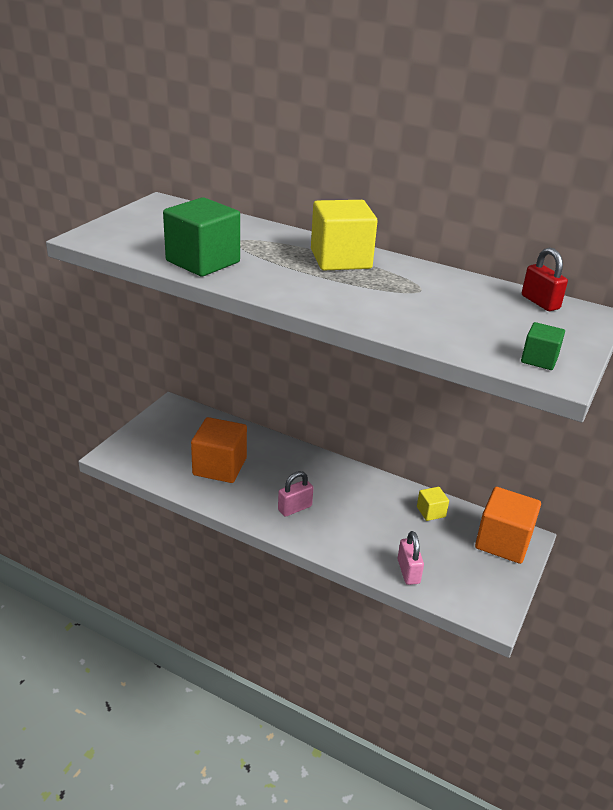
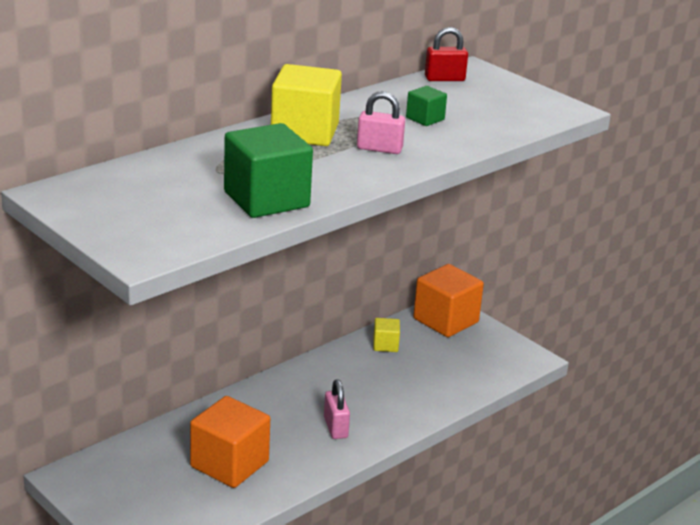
camera: 70 degrees left, 5 degrees down
(408, 571) = (462, 385): pink padlock -> pink padlock (379, 149)
(539, 359) = (542, 108): green cube -> green cube (425, 119)

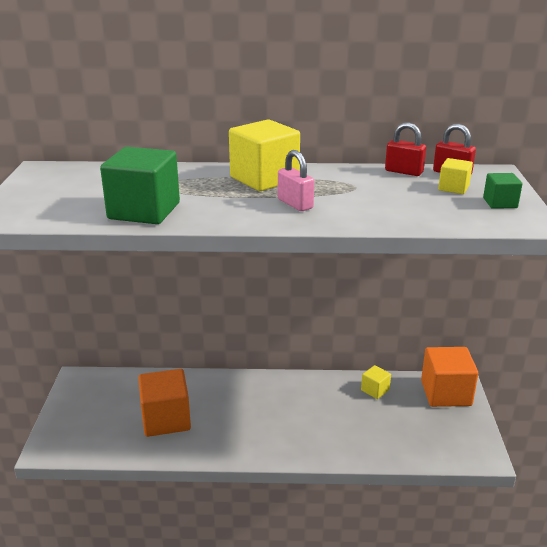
camera: 45 degrees right, 0 degrees up
(335, 427) = (262, 431): pink padlock -> none
(405, 88) = (404, 171): none -> red padlock
(425, 119) = (376, 195): green cube -> green cube (500, 203)
(470, 93) = (453, 188): none -> yellow cube

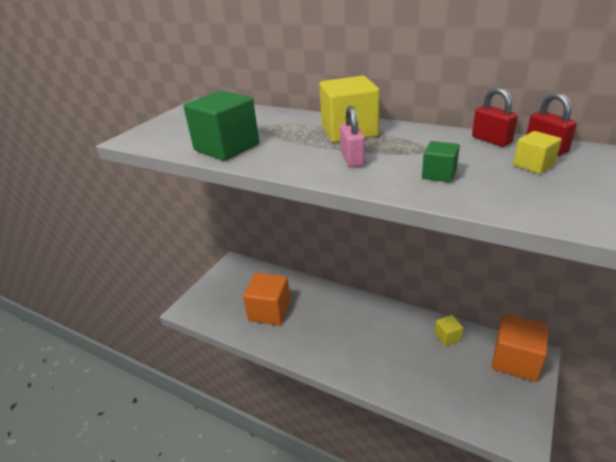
camera: 30 degrees right, 5 degrees up
(500, 203) = (578, 191): green cube -> green cube (439, 174)

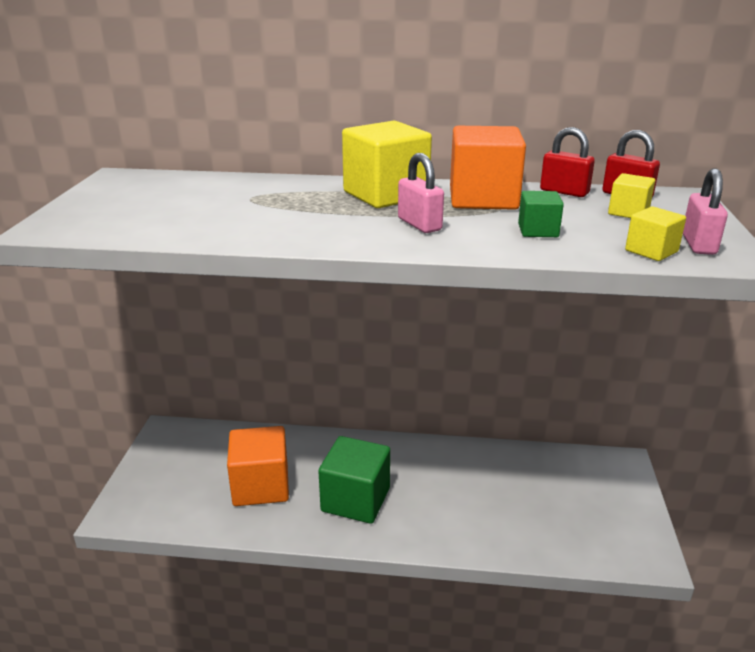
camera: 25 degrees left, 5 degrees down
(227, 147) = (227, 226): green cube -> green cube (355, 500)
(447, 336) = (518, 464): yellow cube -> yellow cube (651, 251)
(515, 360) = (606, 473): orange cube -> orange cube (483, 198)
(575, 205) = (698, 244): none -> pink padlock

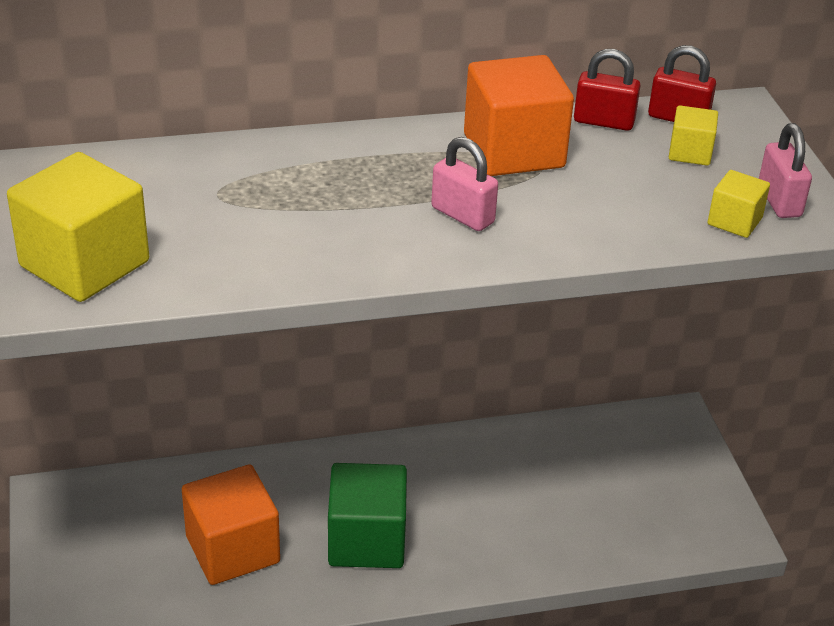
camera: 20 degrees left, 10 degrees up
(386, 194) = (390, 161): yellow cube -> yellow cube (84, 264)
(538, 231) = (602, 204): green cube -> none

